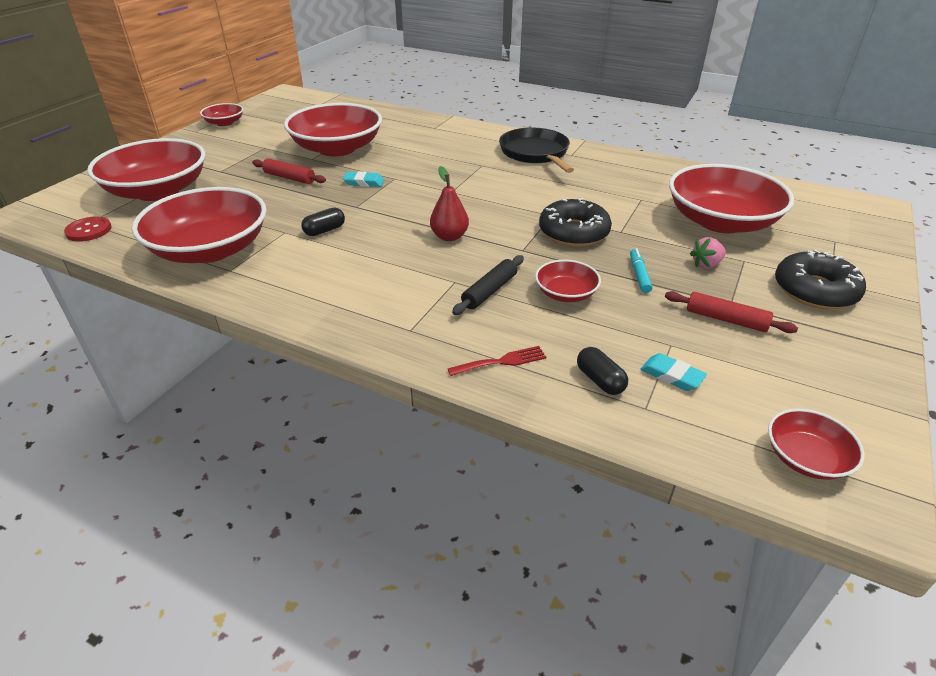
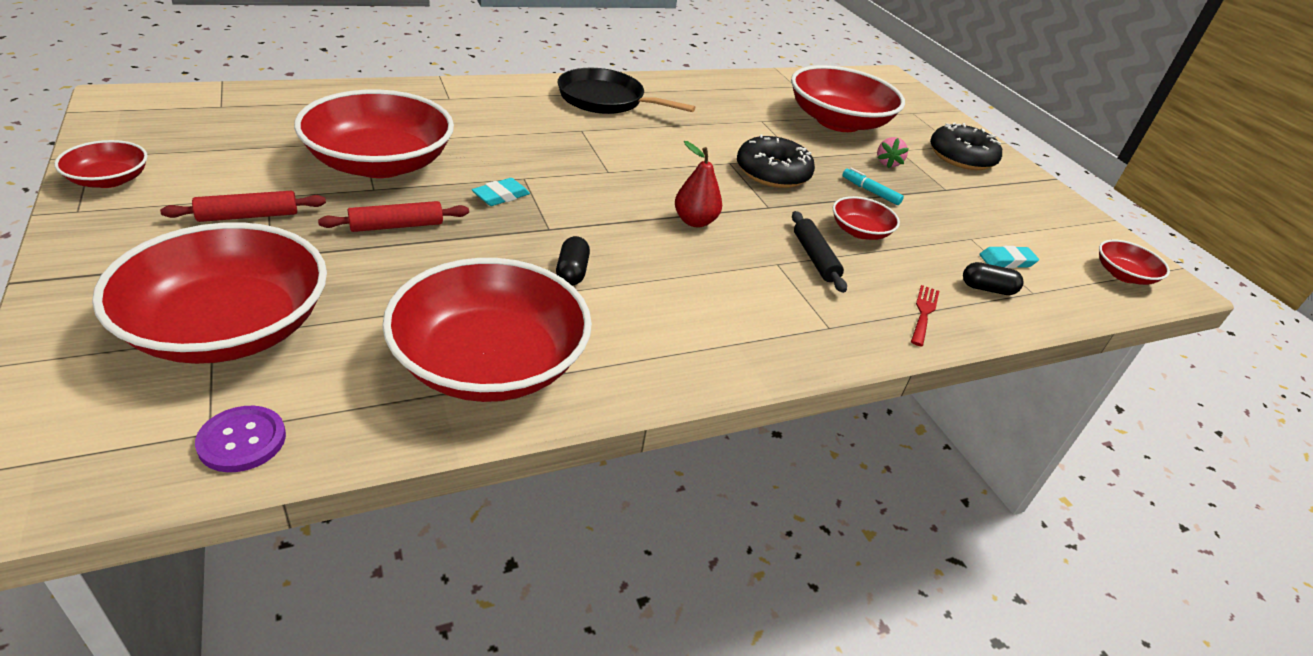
camera: 55 degrees left, 0 degrees up
(89, 230) = (242, 440): red button -> purple button
(726, 319) = (962, 202): red rolling pin -> red rolling pin (248, 216)

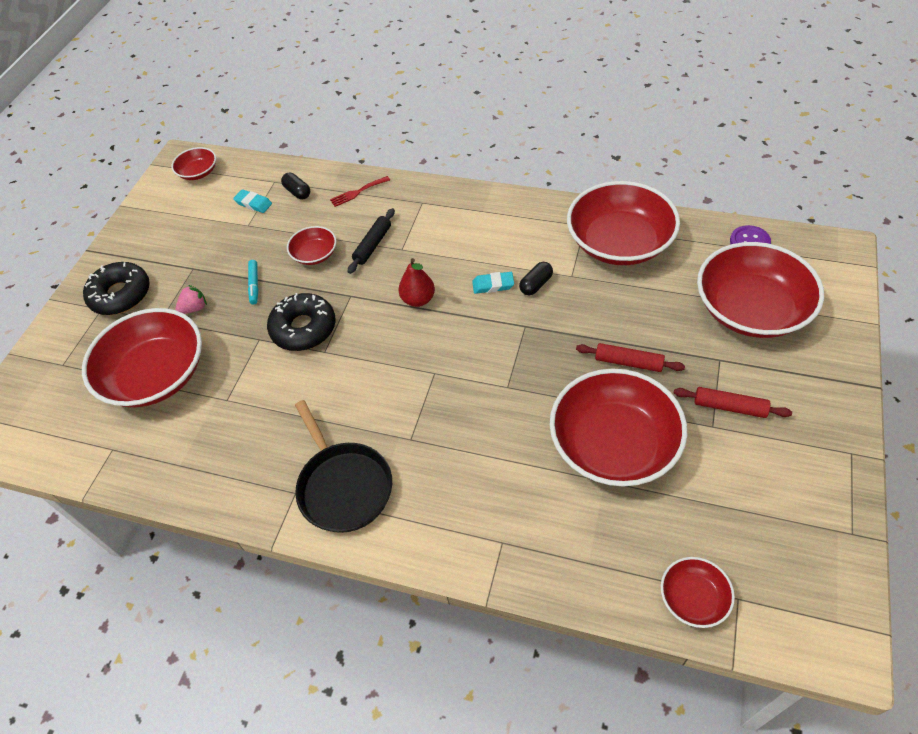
camera: 130 degrees left, 15 degrees up
(109, 180) = (833, 489): red bowl -> red bowl (693, 598)
(501, 196) = (538, 370): turquoise eraser -> turquoise eraser (493, 285)

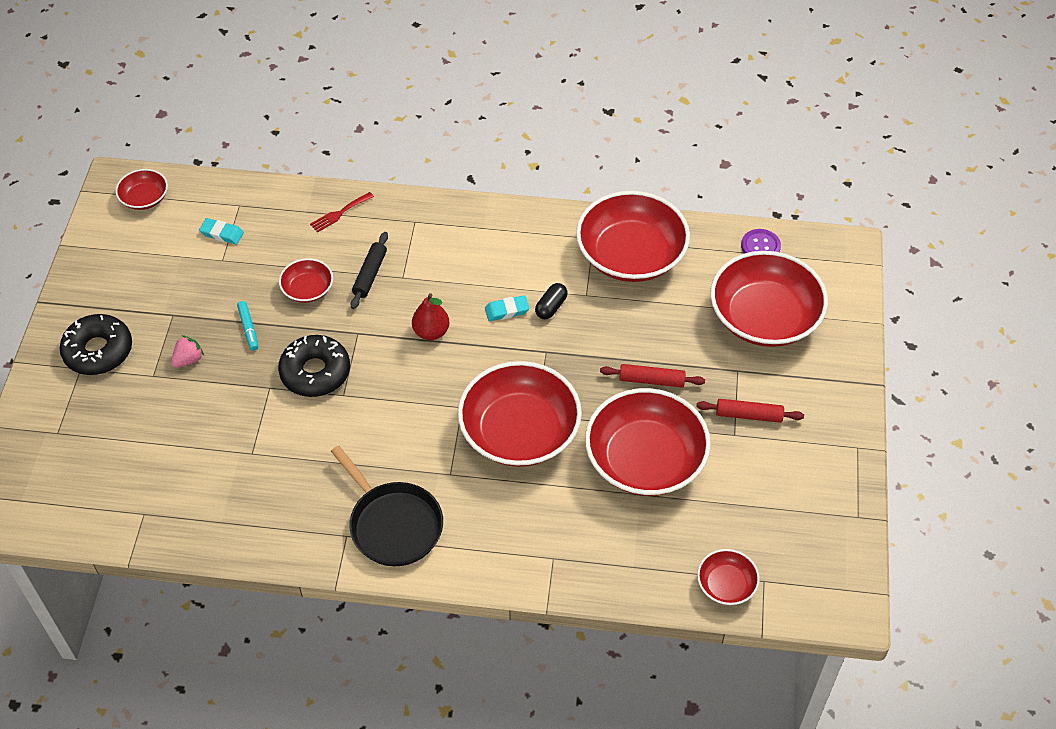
camera: 15 degrees left, 0 degrees up
(156, 374) = (167, 434): red bowl -> red bowl (519, 432)
(297, 192) = (270, 217): black capsule -> none

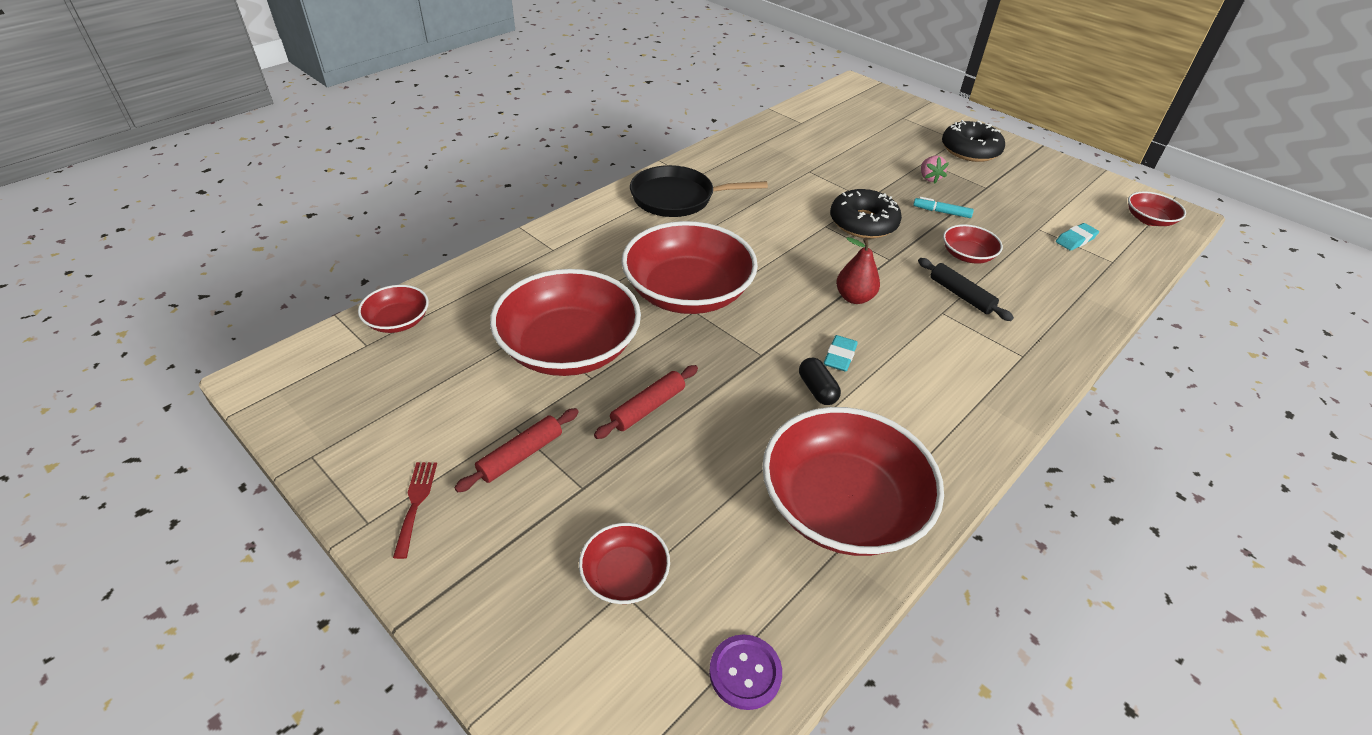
camera: 125 degrees right, 10 degrees down
(339, 213) = (1066, 313): red fork -> red fork (416, 503)
(764, 317) = (625, 575): red bowl -> red bowl, size x0.47

